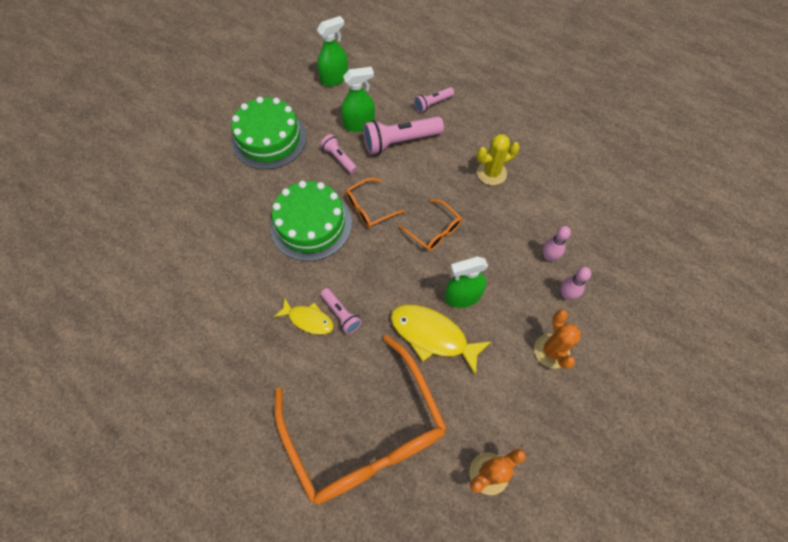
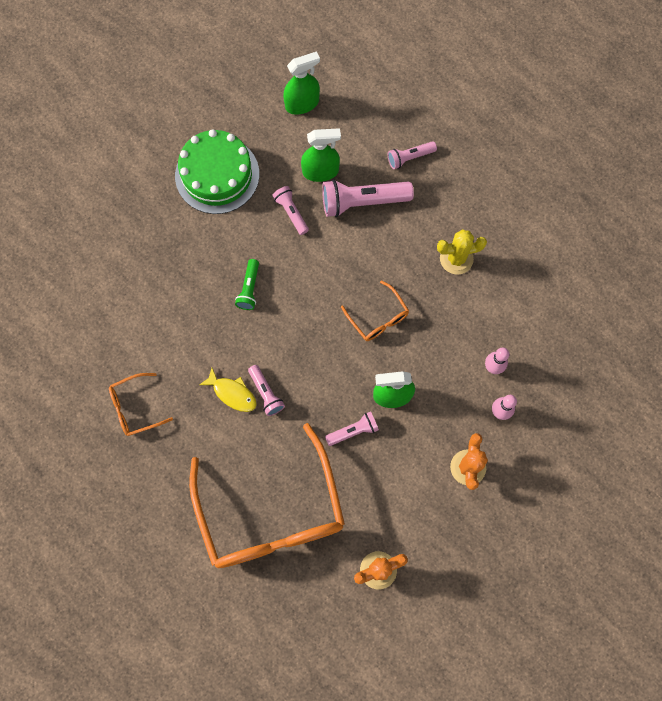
camera: 10 degrees right, 10 degrees up
(311, 224) = (249, 288): green cake -> green flashlight
(369, 208) = (314, 279): orange glasses -> orange glasses (135, 408)
(433, 335) = (353, 431): yellow fish -> pink flashlight

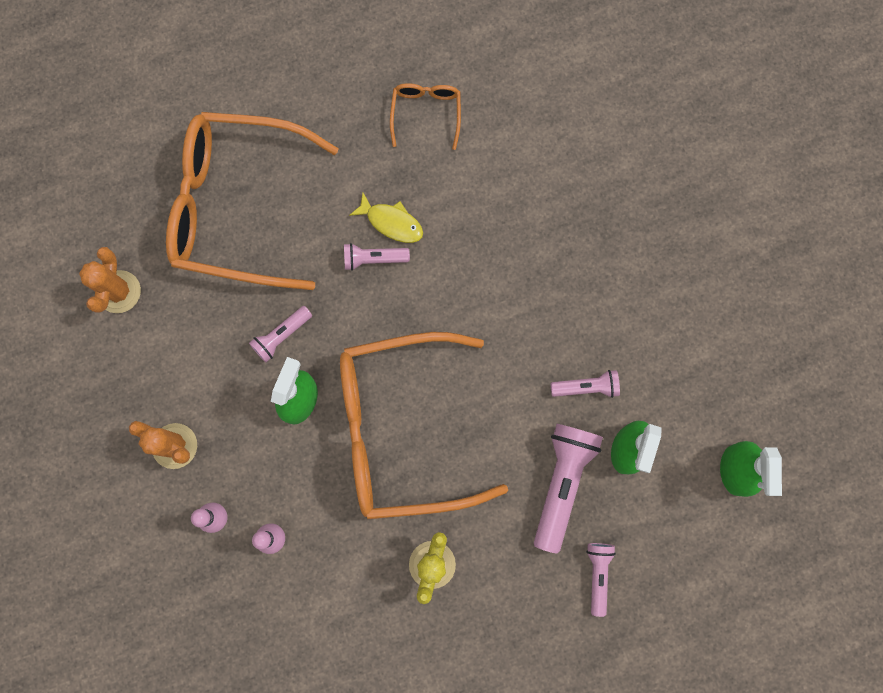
camera: 115 degrees right, 5 degrees up
(217, 175) = (677, 319): green cake -> none
(232, 393) = (391, 222): yellow fish -> yellow fish turned 120 degrees counterclockwise
(249, 288) = (509, 294): green flashlight -> none
(353, 431) = (281, 336): pink flashlight -> pink flashlight turned 45 degrees clockwise
(378, 318) = (402, 429): orange glasses -> orange glasses, size x2.34

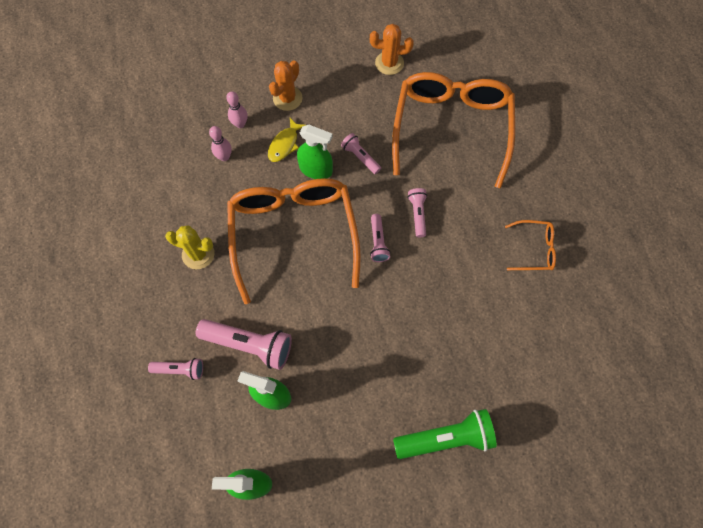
camera: 90 degrees right, 10 degrees down
(391, 222) = (446, 226): yellow fish -> yellow fish (284, 144)
(586, 387) = (321, 365): pink flashlight -> pink flashlight (378, 242)
(670, 237) = (446, 438): none -> green flashlight

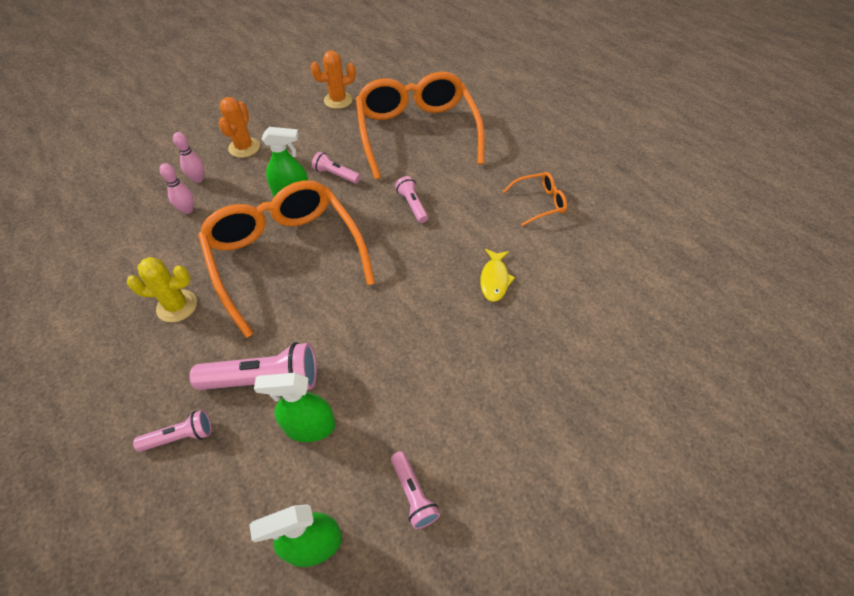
camera: 20 degrees left, 15 degrees down
(284, 144) = (252, 184): yellow fish -> yellow fish (494, 279)
(378, 242) = (381, 239): pink flashlight -> pink flashlight (413, 494)
(446, 438) = (533, 402): green flashlight -> none

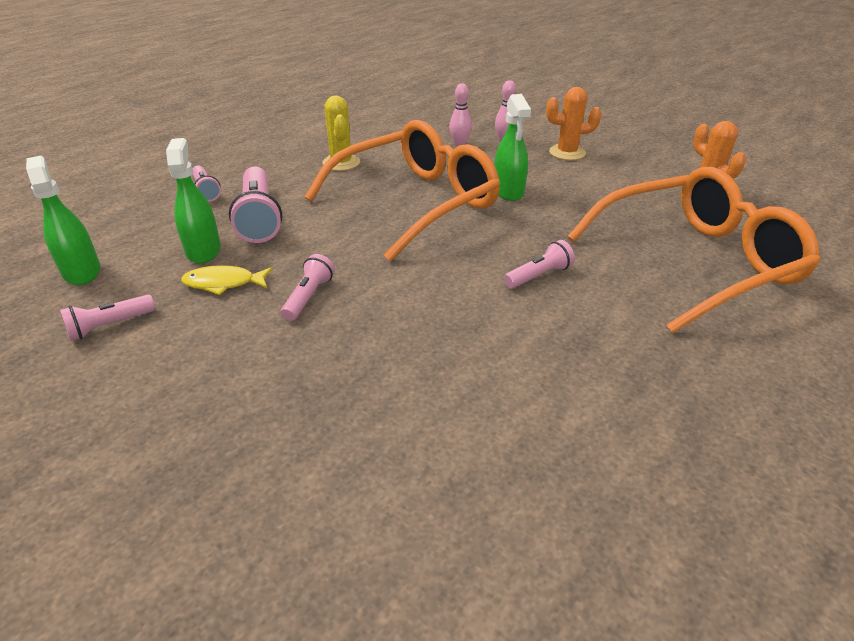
camera: 80 degrees right, 15 degrees down
(336, 175) = (560, 212): pink flashlight -> pink flashlight (309, 297)
(494, 279) = (423, 367): yellow fish -> yellow fish (223, 283)
(539, 203) = (620, 412): orange glasses -> none

